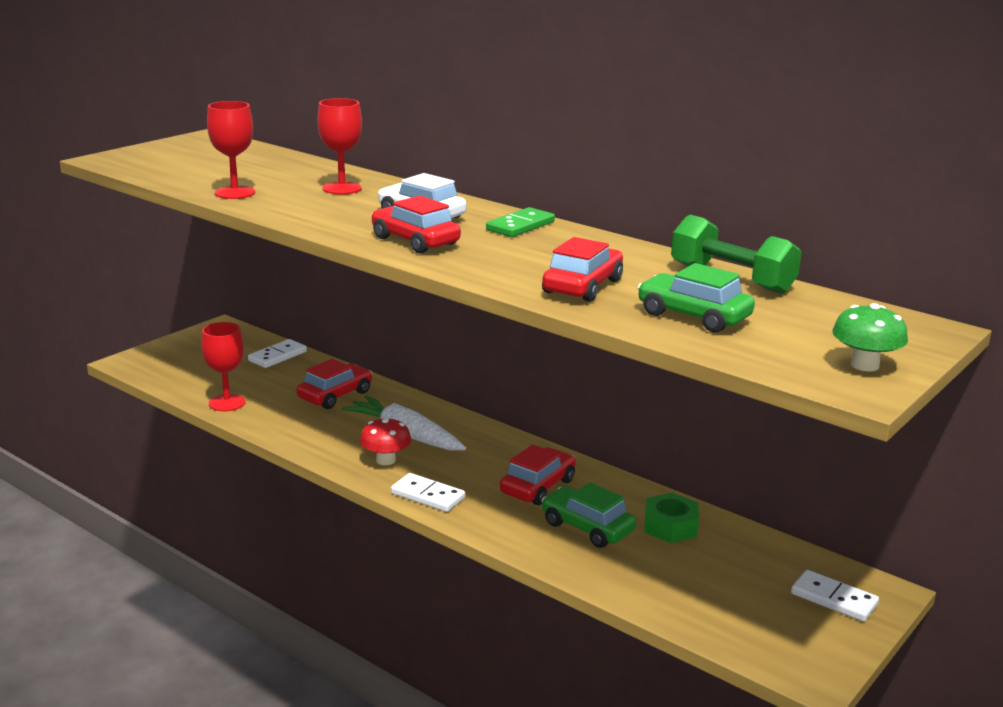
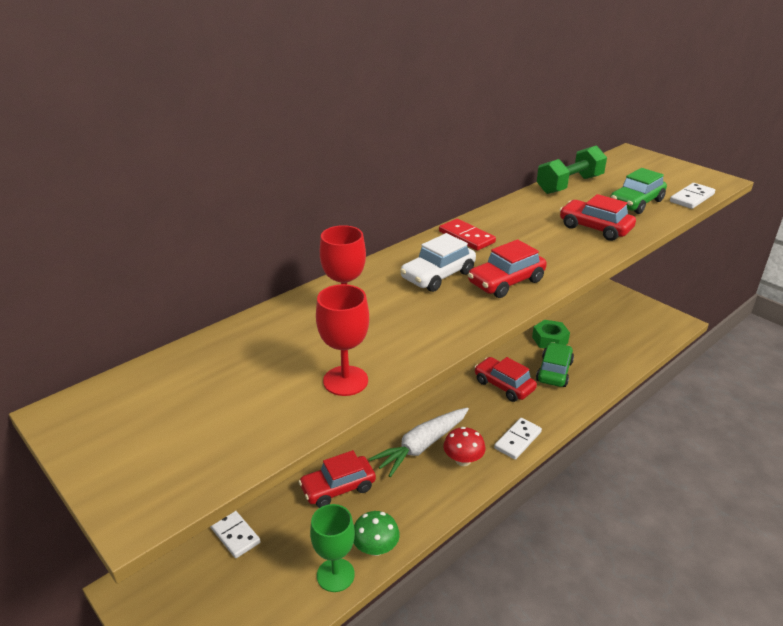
camera: 80 degrees left, 10 degrees up
(227, 403) = (335, 575): red goblet -> green goblet
(335, 395) = (338, 488): red car -> red car turned 75 degrees counterclockwise
(520, 226) = (466, 237): green domino -> red domino
(587, 527) = (554, 371): green car -> green car turned 150 degrees clockwise
(833, 599) = (613, 302): white domino -> white domino (692, 198)
(864, 365) = (688, 174): green mushroom -> green mushroom (375, 548)

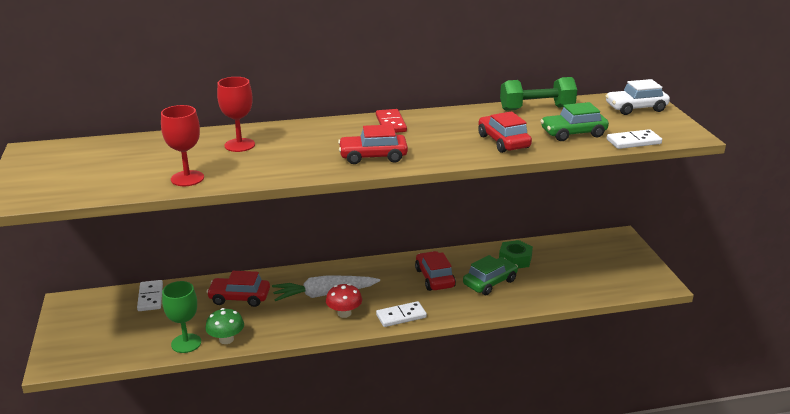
camera: 30 degrees right, 5 degrees down
(438, 275) = (331, 141): white car -> white car (636, 108)

